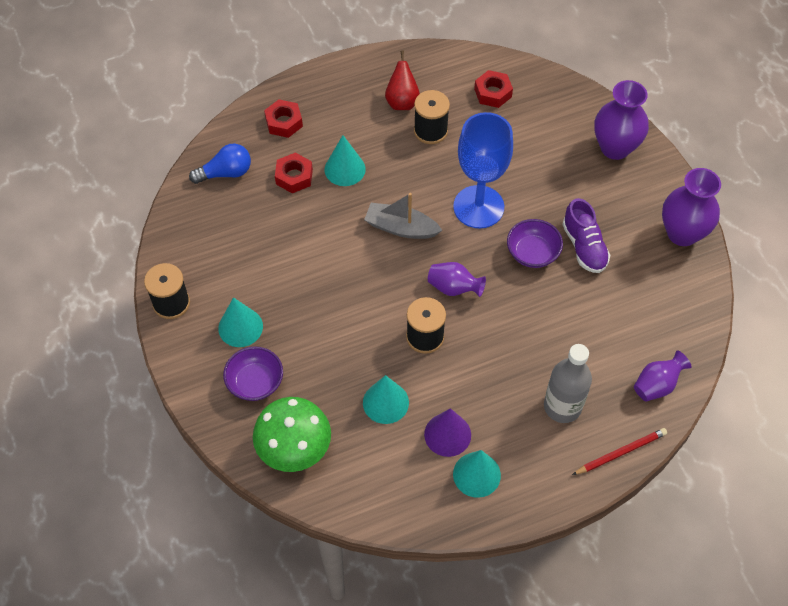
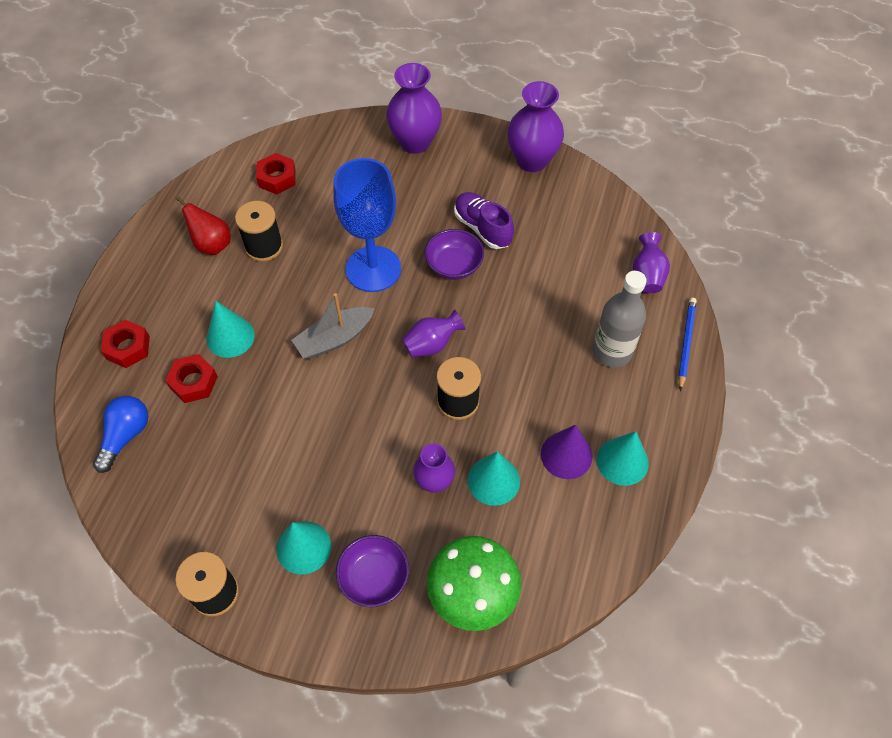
camera: 50 degrees left, 0 degrees up
(352, 367) = (434, 482): none -> purple vase
(584, 247) = (482, 228): purple shoe -> purple shoe turned 150 degrees counterclockwise
(621, 452) = (685, 343): red pencil -> blue pencil

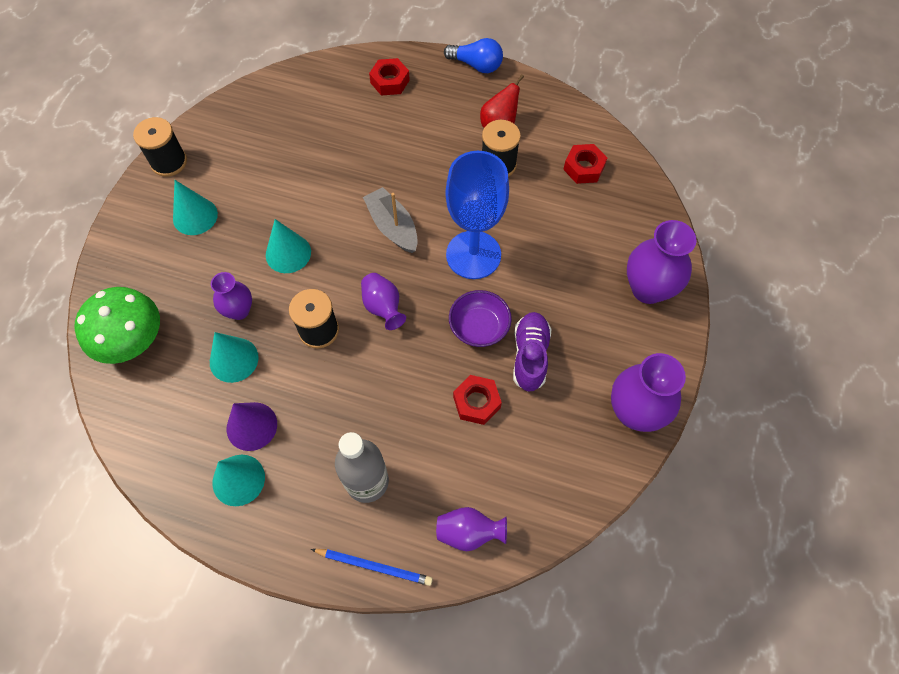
camera: 90 degrees right, 5 degrees up
(125, 436) = (307, 91): blue light bulb -> blue light bulb (476, 65)
(193, 382) = (353, 128): red nut -> red nut (476, 402)
(230, 337) = (398, 149): turquoise cone -> turquoise cone (288, 253)
(374, 577) = (160, 267): purple bowl -> none
(482, 228) = (530, 356): purple shoe -> purple shoe turned 45 degrees counterclockwise

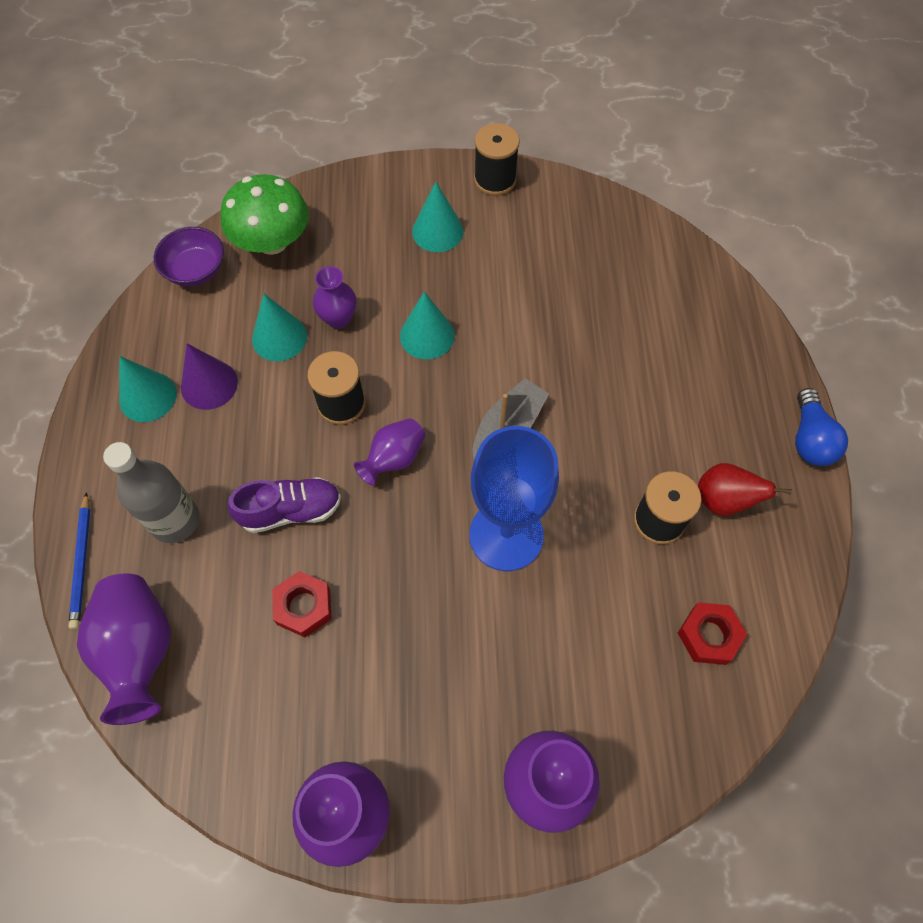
camera: 70 degrees right, 0 degrees up
(390, 81) = (723, 347): red nut -> none
(469, 532) = (140, 651): purple vase -> purple vase, size x1.66
(479, 327) = (405, 576): purple bowl -> purple bowl (195, 270)
(530, 356) = (386, 651): purple shoe -> purple shoe (291, 511)

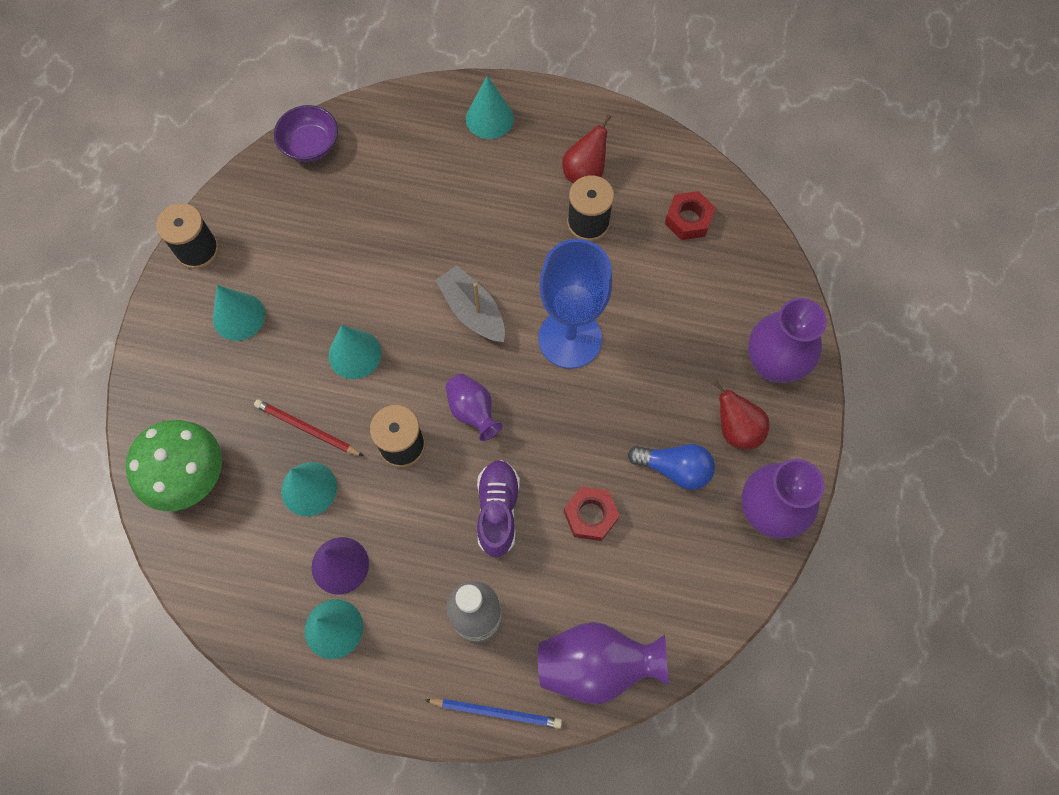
camera: 75 degrees left, 5 degrees up
(195, 270) = (194, 559): purple bowl -> purple bowl (310, 145)
(338, 318) = (307, 429): purple vase -> red pencil
(445, 754) = (736, 429): none -> red pear
(750, 384) = (489, 118): none -> turquoise cone
(810, 439) = (550, 96): blue light bulb -> blue light bulb (674, 469)

